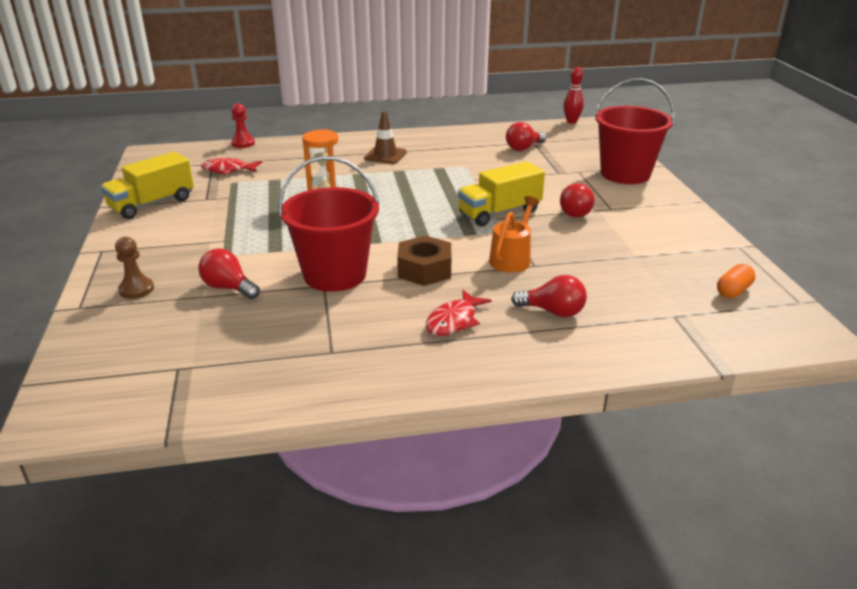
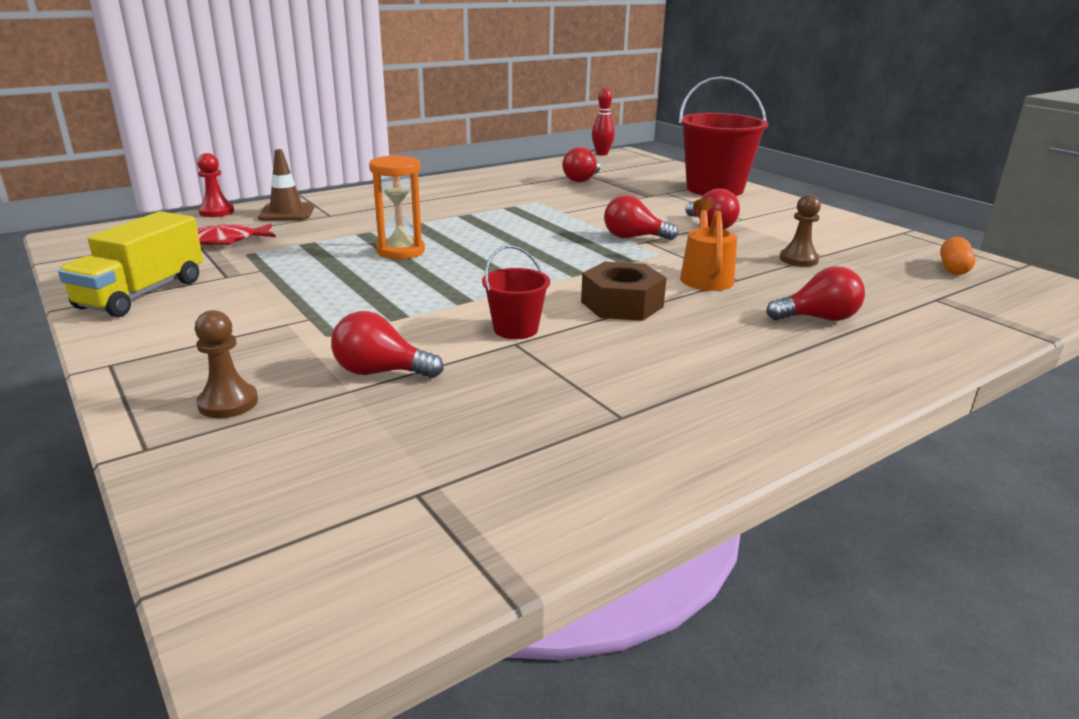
camera: 25 degrees left, 5 degrees down
(335, 275) = (515, 329): red bucket -> red bucket, size x0.49
(385, 155) = (429, 203): brown traffic cone -> brown traffic cone (287, 213)
(454, 321) = (726, 349): red fish -> none
(499, 212) = (633, 237): yellow truck -> red light bulb
(607, 257) = (798, 259): none -> brown pawn

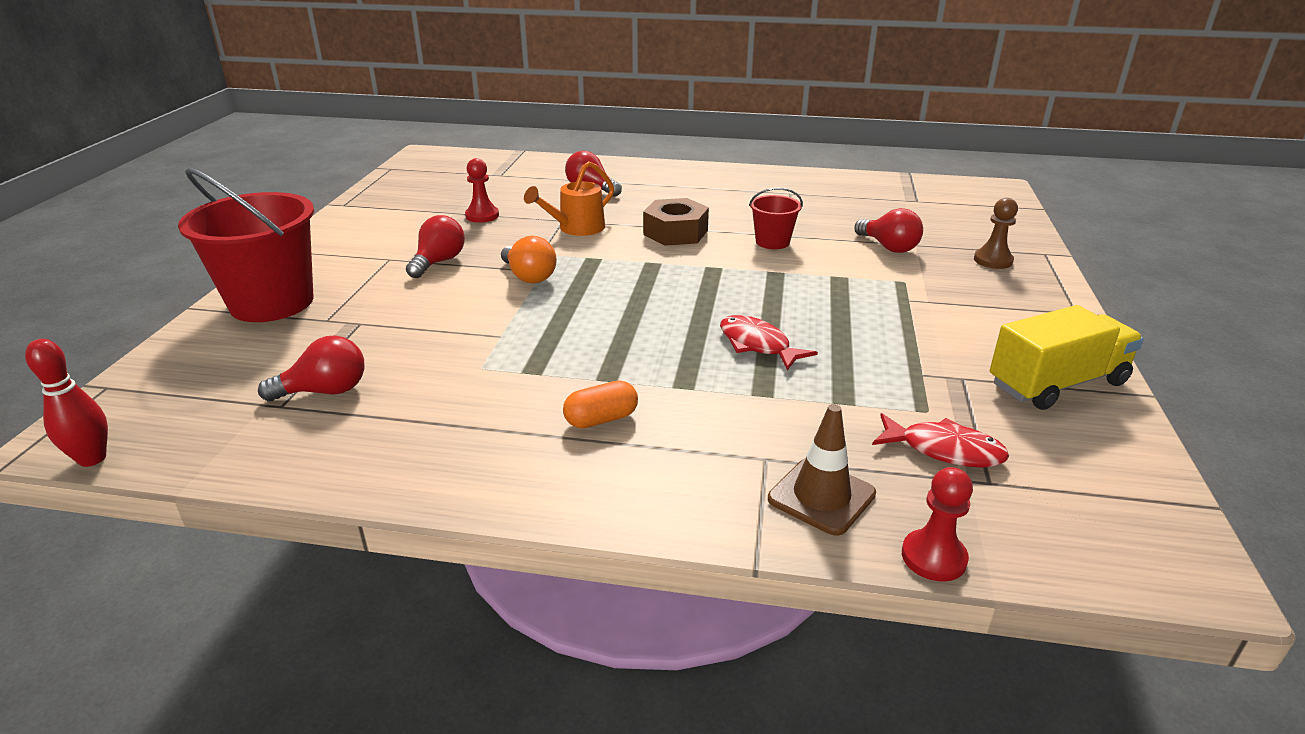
camera: 135 degrees left, 5 degrees up
(400, 251) = (757, 345): orange hourglass -> red fish
(633, 237) = (529, 277): red light bulb -> orange light bulb
(798, 259) = (482, 216): brown pawn -> red pawn
(953, 269) = (424, 180): orange capsule -> orange capsule (601, 419)

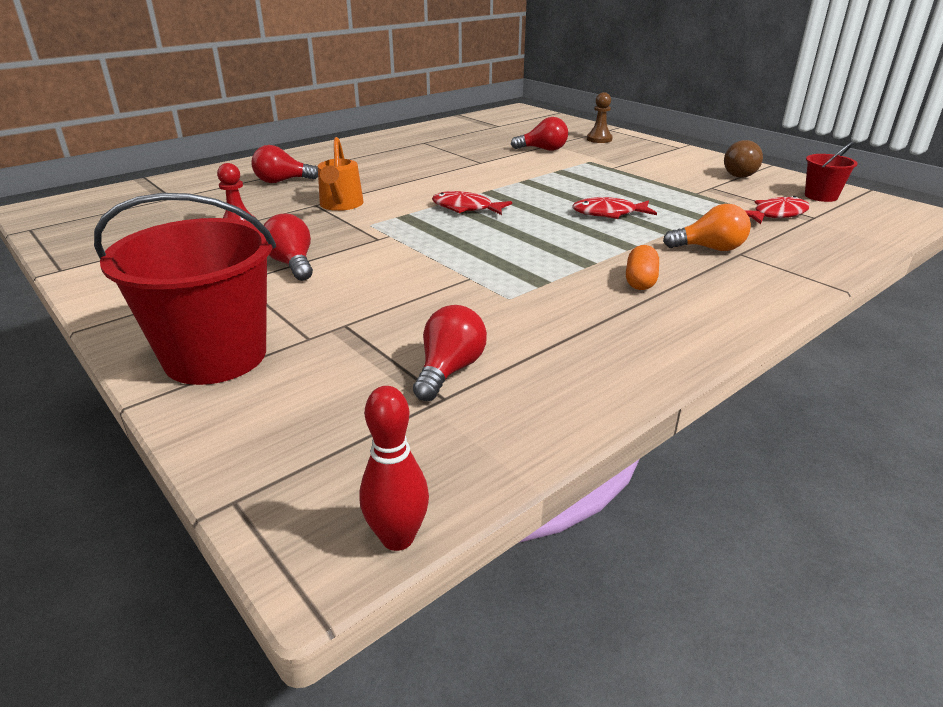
camera: 50 degrees left, 0 degrees up
(529, 277) = (390, 242): orange light bulb -> orange light bulb (710, 248)
(653, 275) = (466, 208): none -> red fish
(675, 232) = (414, 183): brown nut -> none
(772, 242) = (482, 168): red bucket -> red bucket (821, 196)
(821, 496) = (792, 254): brown traffic cone -> none
(933, 557) = (869, 250): red pawn -> none
(1057, 384) = (741, 174): yellow truck -> brown light bulb

